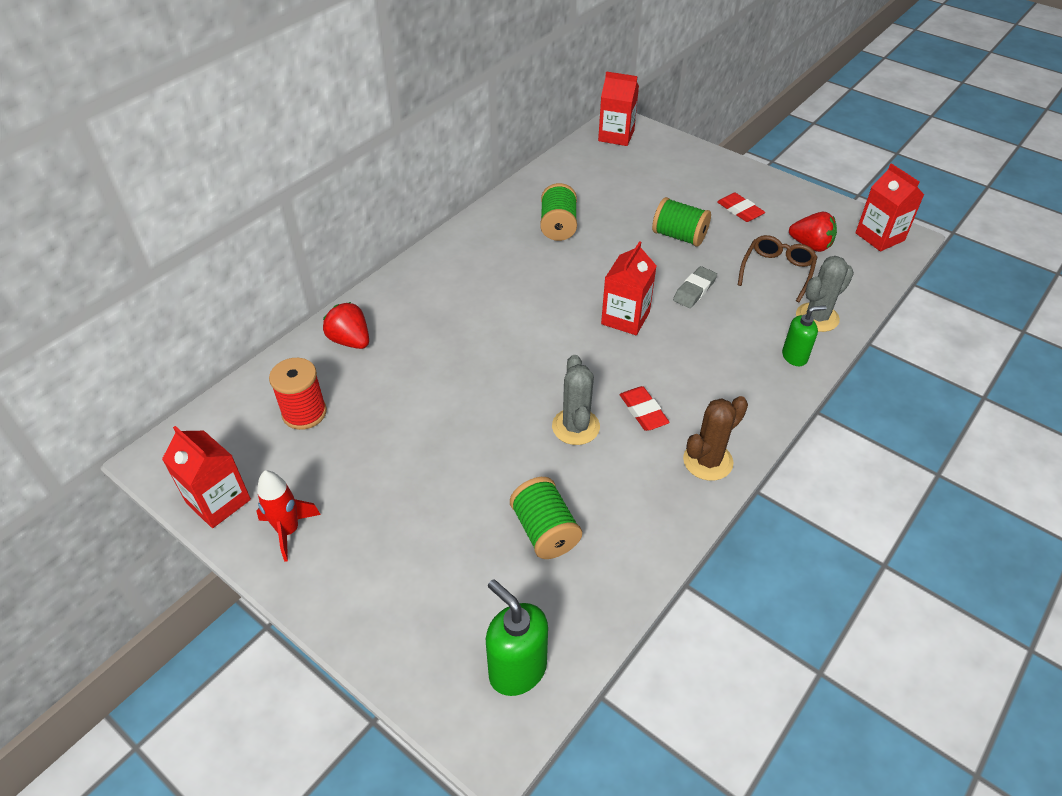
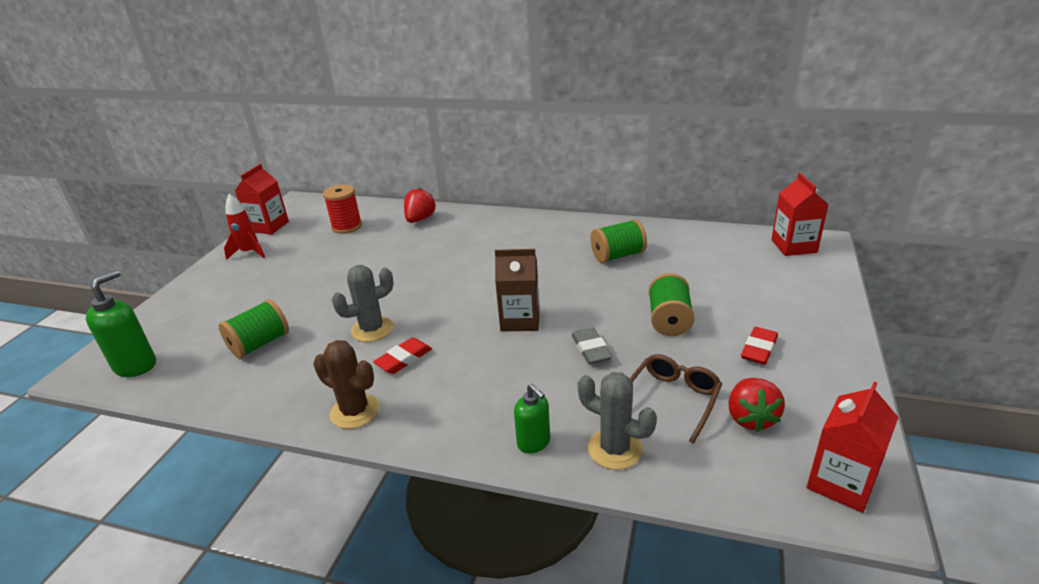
camera: 70 degrees right, 15 degrees down
(625, 318) = (520, 320): red carton -> brown carton
(694, 290) = (591, 349): grey eraser -> grey eraser turned 60 degrees clockwise
(777, 272) = (672, 400): brown glasses -> brown glasses turned 60 degrees counterclockwise

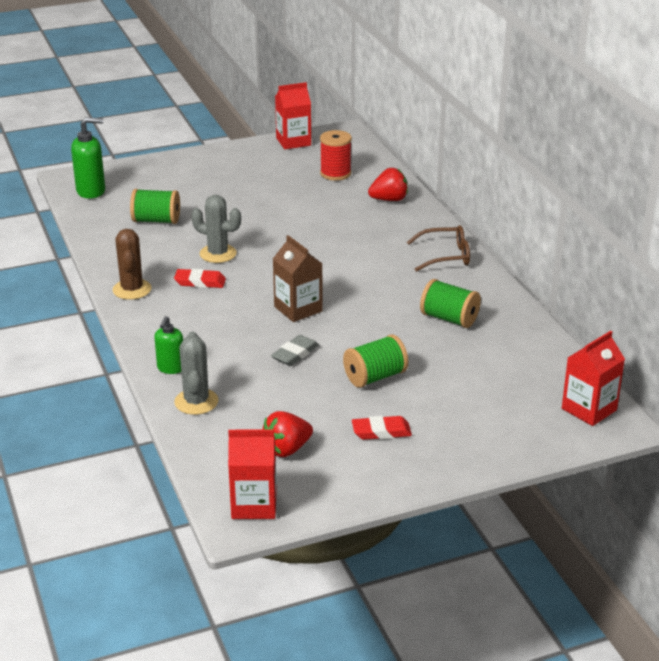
camera: 50 degrees right, 0 degrees up
(249, 252) = (250, 155): red rocket -> none
(672, 400) = (272, 409): brown glasses -> brown glasses (445, 256)

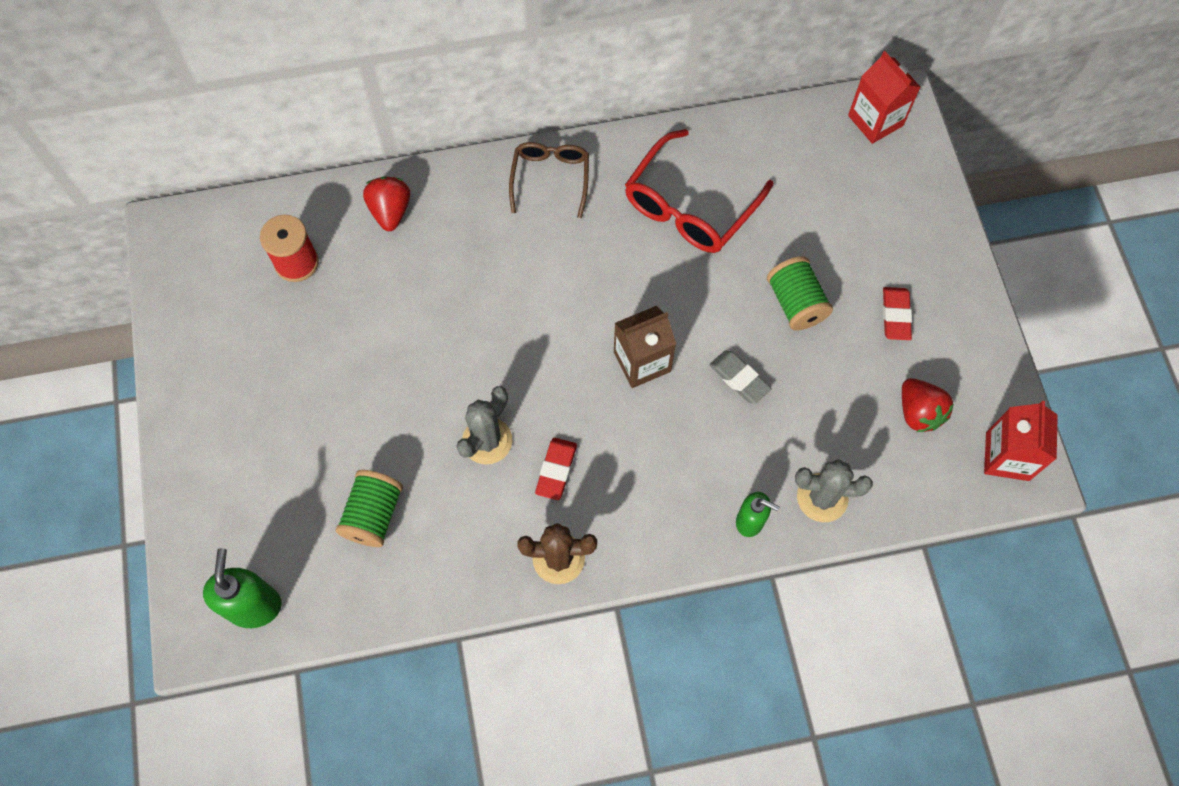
camera: 80 degrees left, 35 degrees up
(293, 141) = (176, 301): red carton -> none
(449, 319) = (690, 205): green spool -> red glasses

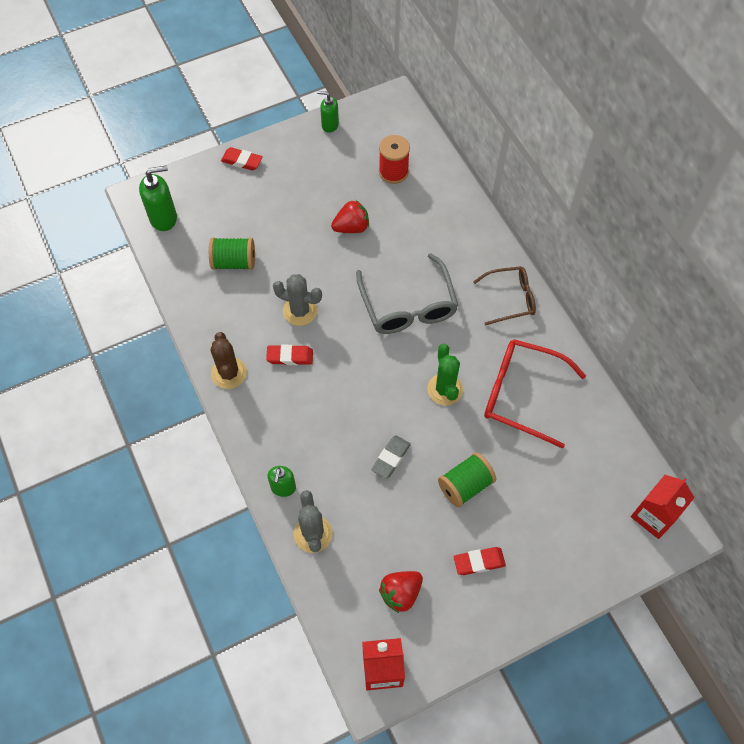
camera: 75 degrees right, 5 degrees down
(176, 326) = (330, 125): none -> green soap dispenser
(191, 466) = (242, 161): none -> red eraser
(390, 211) = (449, 212): red strawberry -> red strawberry (351, 227)
(522, 301) = (408, 305): none -> grey glasses
(642, 361) = (385, 391): brown carton -> none
(659, 290) = (445, 389): none -> green cactus

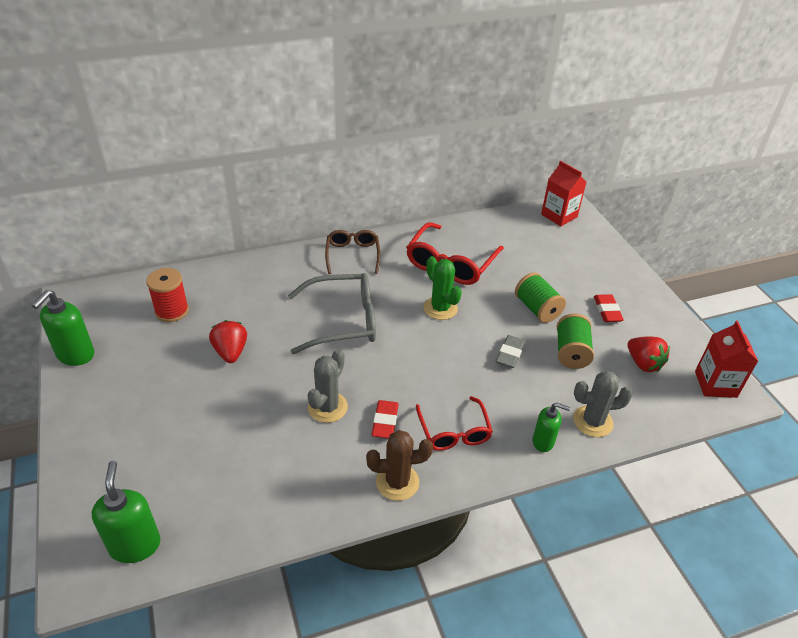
camera: 85 degrees left, 20 degrees down
(234, 262) = (239, 466): green spool -> green spool (571, 352)
(242, 161) = (82, 446): red eraser -> none
(286, 412) = (454, 431): none -> red glasses
(330, 125) = (75, 355): green soap dispenser -> green soap dispenser, size x1.57
(391, 458) = (510, 354): grey eraser -> grey eraser turned 75 degrees clockwise
(445, 389) = (440, 308): green cactus -> green cactus turned 60 degrees clockwise

